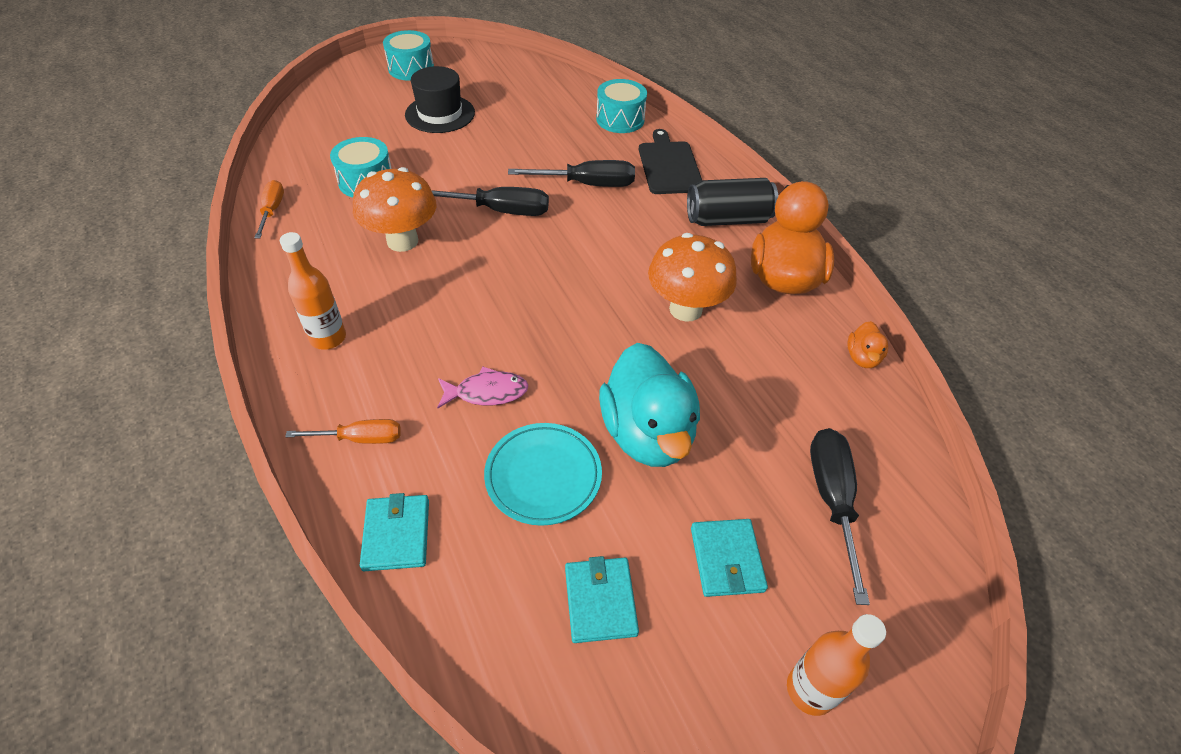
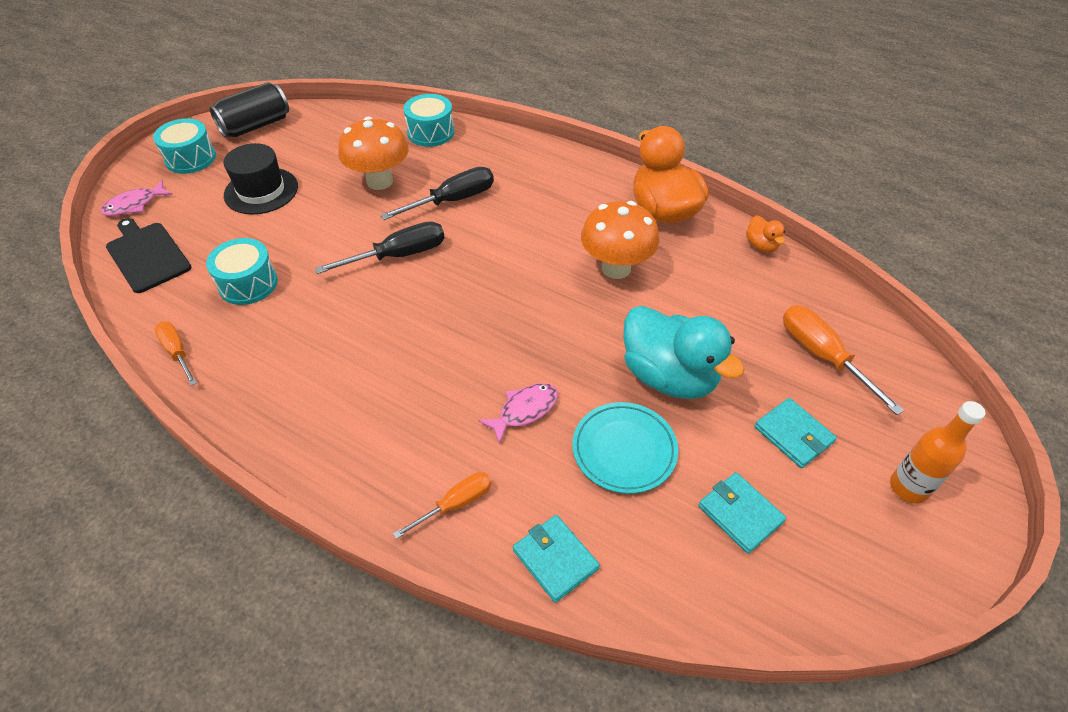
camera: 30 degrees left, 0 degrees up
(328, 338) = (347, 438): orange bottle -> none
(342, 88) = (134, 205): none -> pink fish
(402, 241) = (335, 322): orange mushroom -> orange mushroom (379, 181)
(669, 166) = (505, 157): black cutting board -> black cutting board (147, 255)
(728, 219) = (587, 182): black can -> black can (256, 126)
(832, 499) = (821, 355): black screwdriver -> orange screwdriver

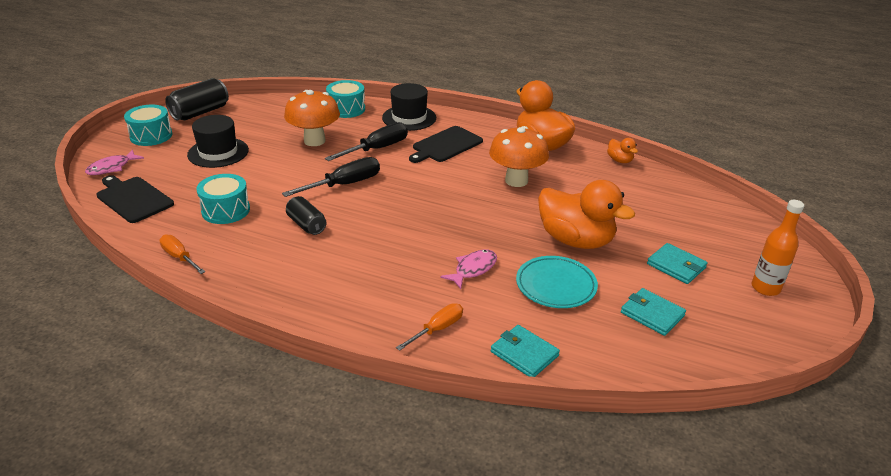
camera: 10 degrees left, 15 degrees down
(337, 316) = (306, 225): none -> black can
(505, 152) = (409, 118): none -> black hat
(540, 201) = (445, 145): none -> black cutting board
(669, 376) = (575, 240): turquoise duck -> orange duck
(821, 355) = (682, 219): orange screwdriver -> none

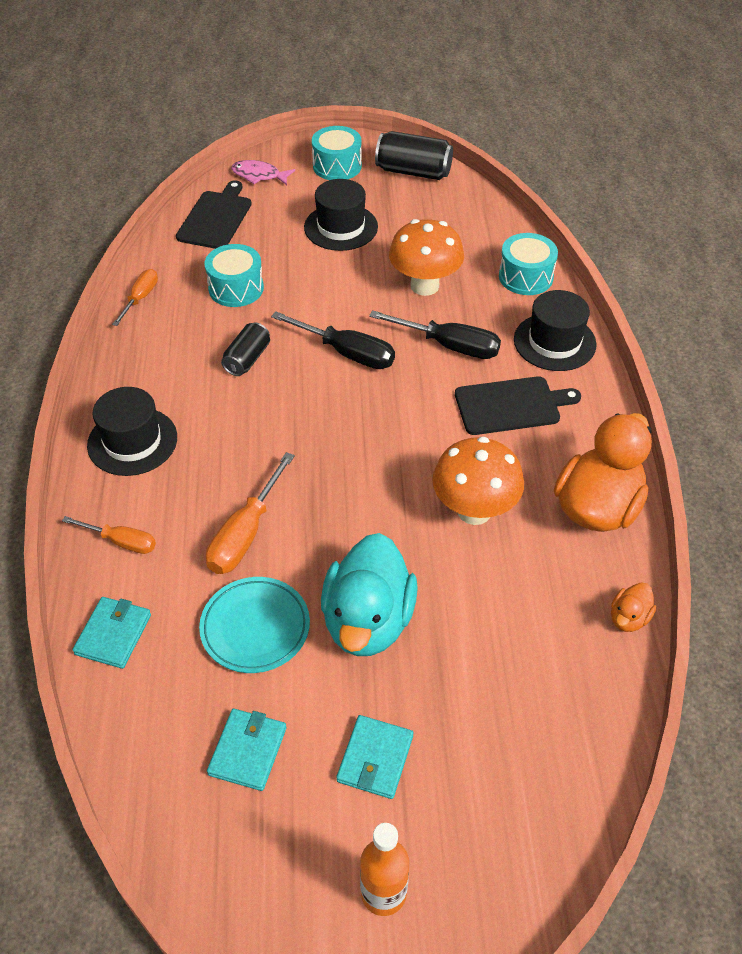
camera: 65 degrees right, 15 degrees up
(338, 299) = (132, 441): none -> black hat
(445, 145) = (511, 405): black cutting board -> black cutting board turned 150 degrees clockwise
(473, 269) = (245, 534): pink fish -> orange screwdriver
(575, 240) = (368, 621): orange duck -> turquoise duck

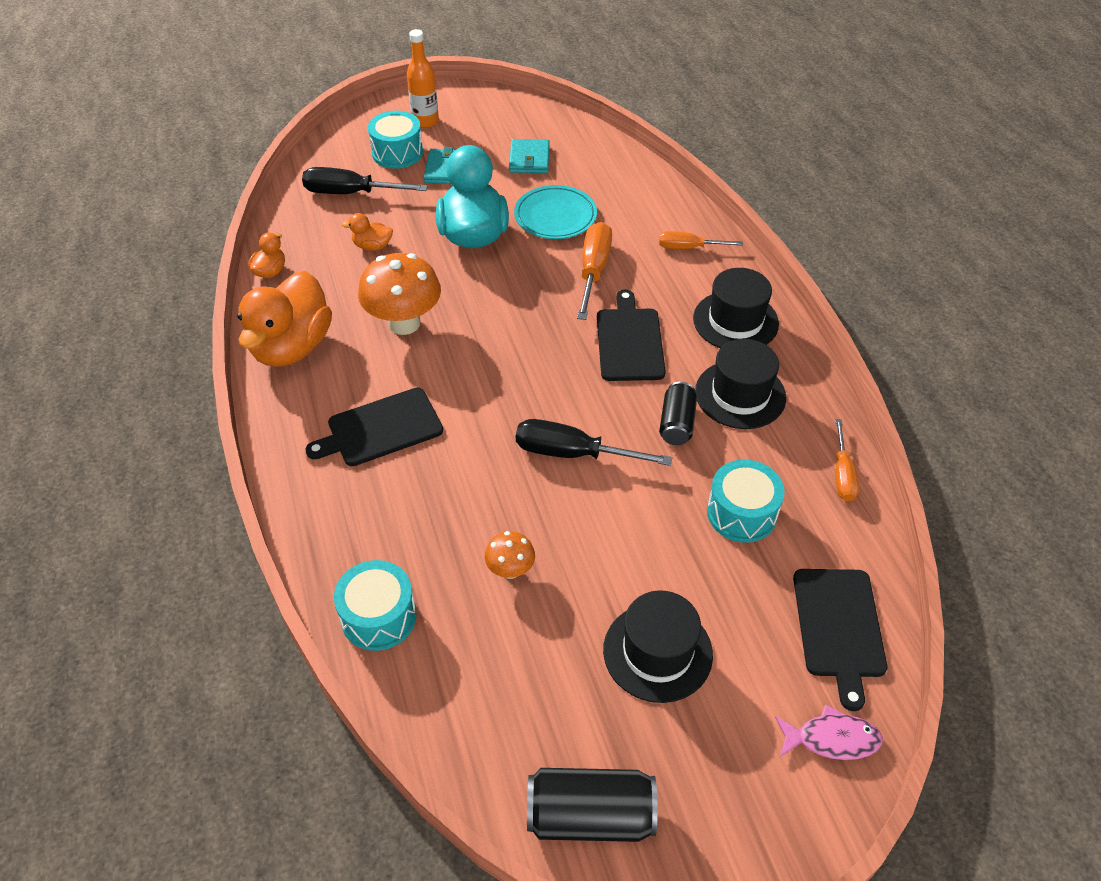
camera: 165 degrees right, 0 degrees up
(113, 634) = (654, 195): turquoise wallet -> none
(249, 442) = (629, 341): none -> black cutting board
(337, 166) = (721, 797): turquoise drum -> turquoise drum (397, 152)
(424, 286) = (510, 570): orange mushroom -> orange mushroom, size x0.51
(450, 346) = (459, 487): black screwdriver -> black screwdriver (350, 193)
(499, 630) = (372, 246): none -> orange duck
(554, 342) = (336, 519): black hat -> black hat (740, 394)

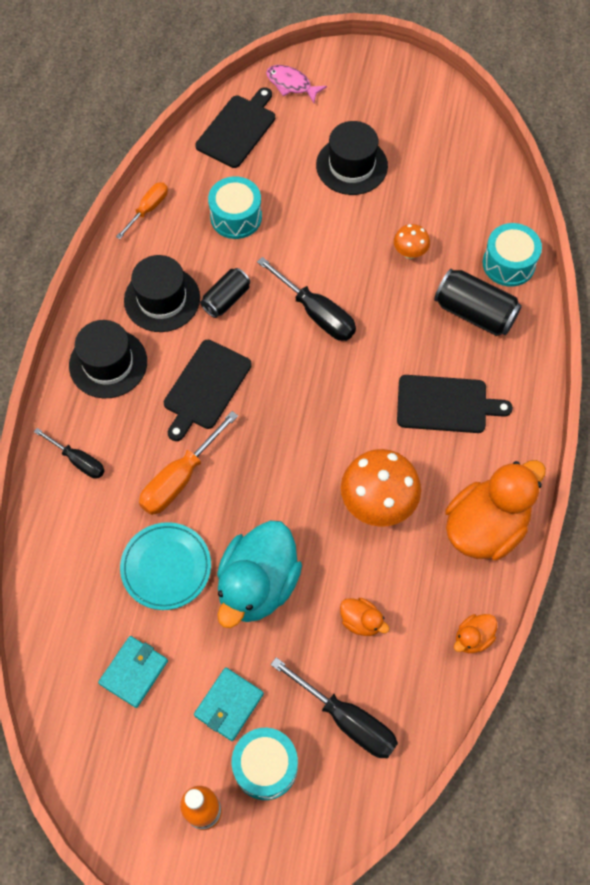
camera: 150 degrees left, 15 degrees up
(590, 815) = (442, 111): black can -> black can (474, 313)
(688, 247) = (79, 461): orange screwdriver -> black screwdriver

